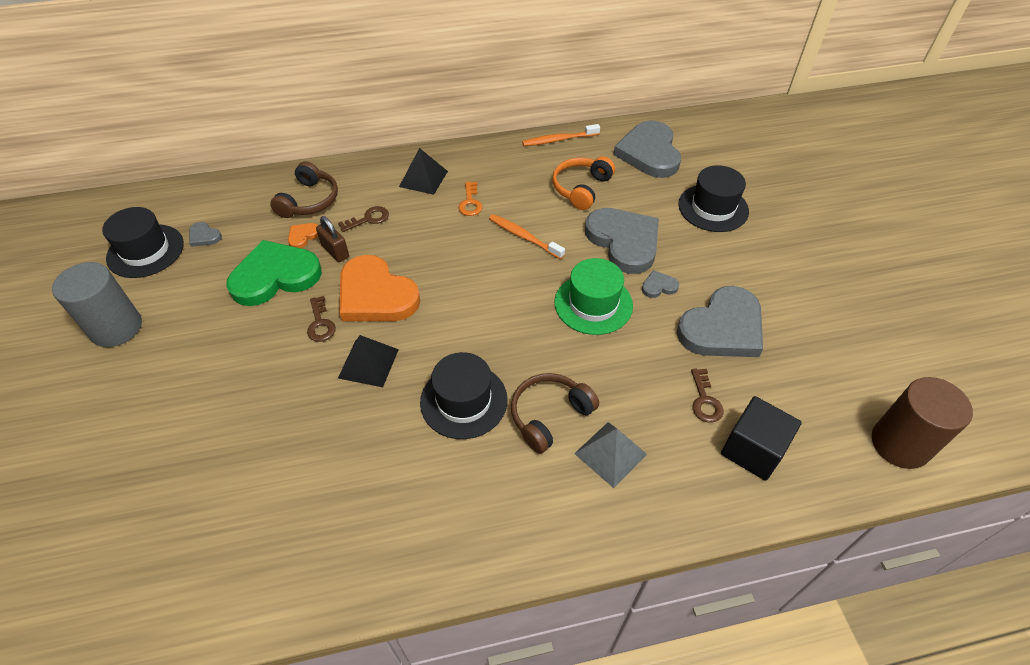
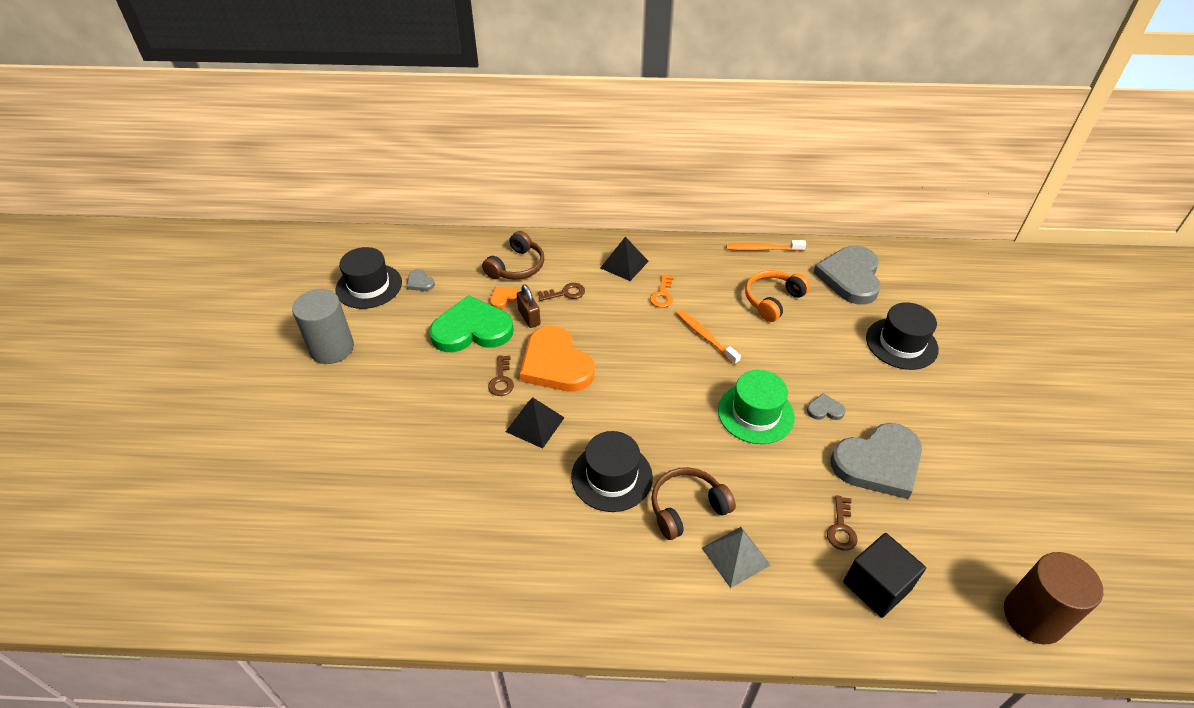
camera: 15 degrees right, 5 degrees down
(624, 241) = (801, 360): grey heart -> none

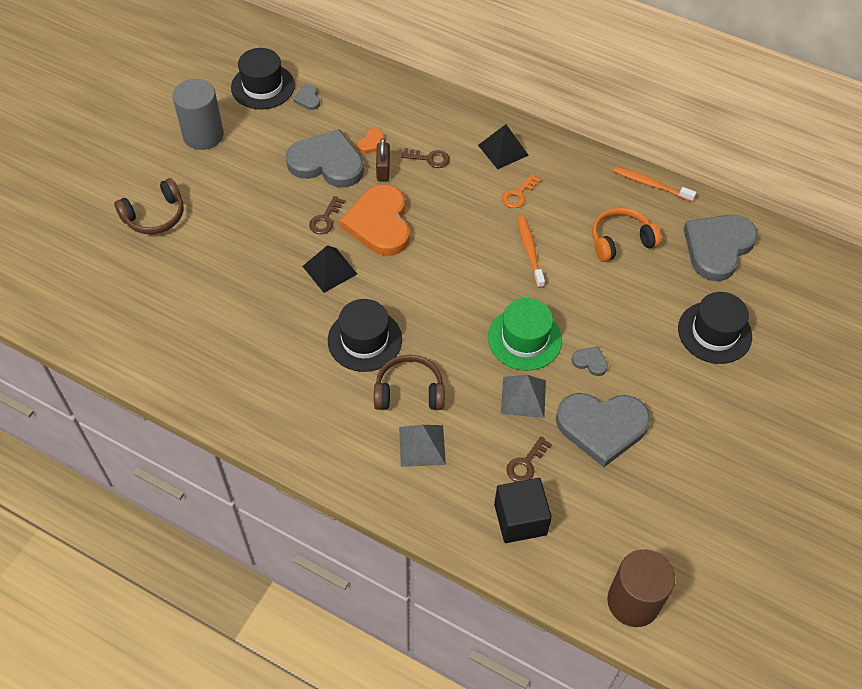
camera: 25 degrees right, 10 degrees up
(472, 330) = (327, 163): green heart -> grey heart
(504, 298) = (372, 143): orange heart -> orange heart turned 135 degrees clockwise
(517, 266) = (402, 115): brown headphones -> brown headphones (155, 216)
(792, 466) = (523, 397): none -> grey pyramid

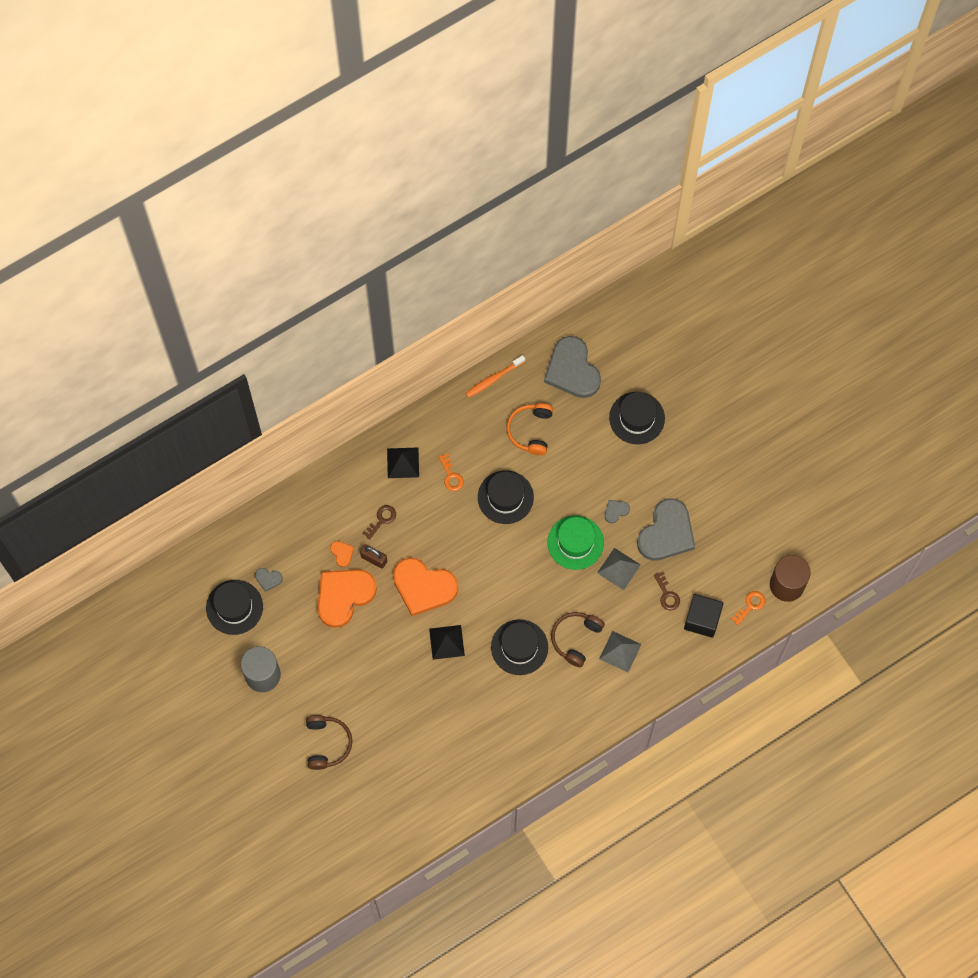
camera: 60 degrees left, 15 degrees up
(325, 219) = (398, 623): brown key -> none
(327, 163) = (344, 596): grey heart -> orange heart
(529, 251) = (505, 497): orange toothbrush -> black hat
(575, 569) = (750, 605): none -> orange key

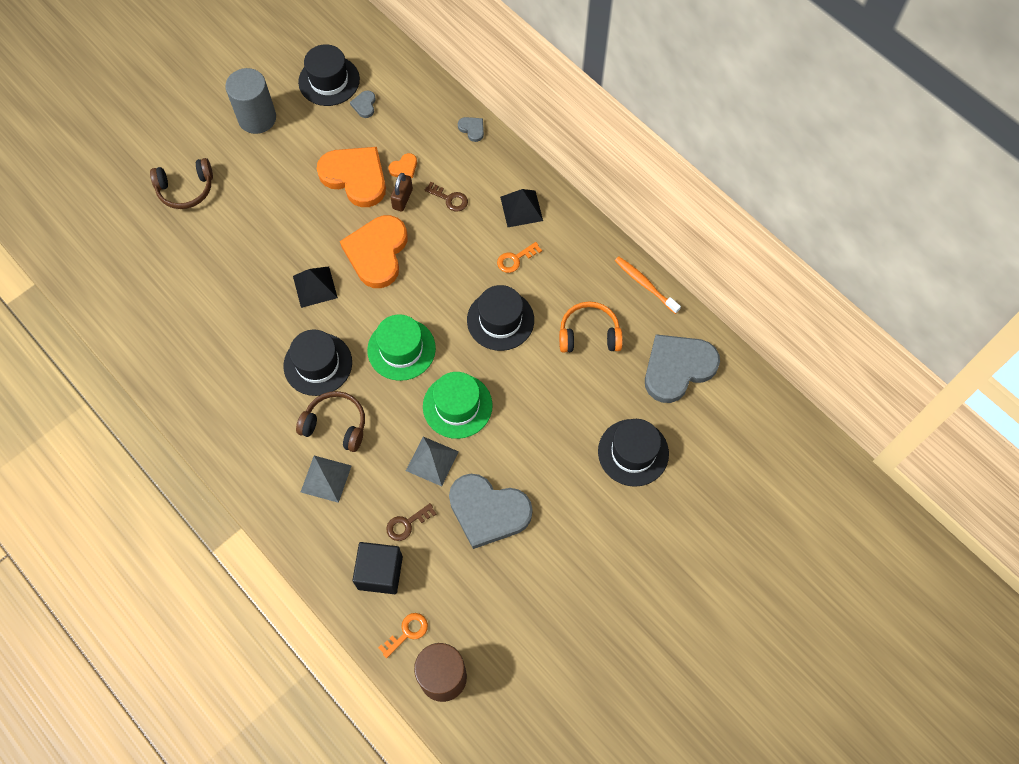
camera: 80 degrees right, 5 degrees down
(518, 579) = (401, 349): none -> green hat
(615, 511) = (506, 446): grey heart -> grey heart (472, 129)
(750, 605) = (407, 632): orange key -> orange key turned 75 degrees counterclockwise

